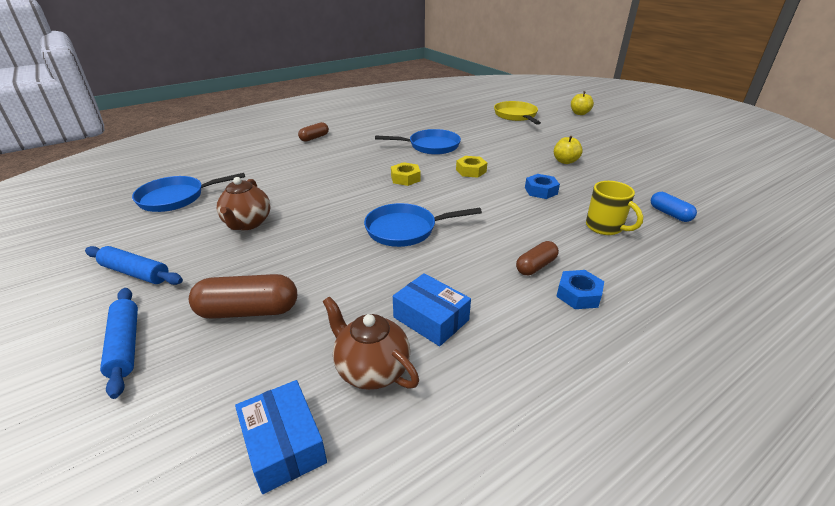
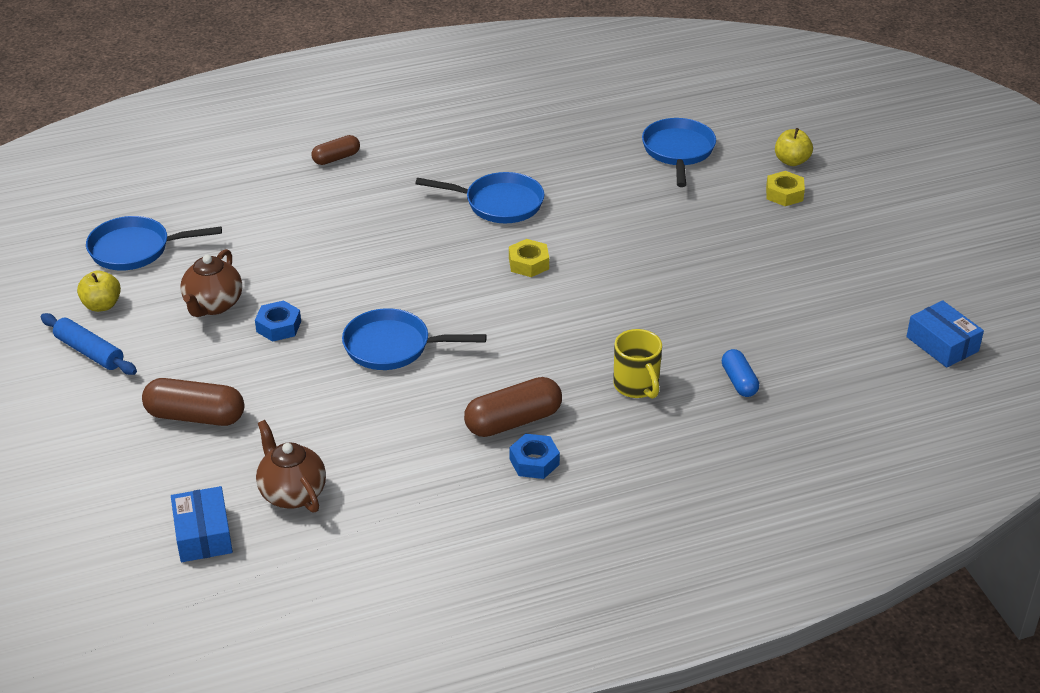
camera: 15 degrees right, 5 degrees up
(125, 345) = (82, 429): blue rolling pin -> none
(405, 178) = (431, 263): yellow nut -> yellow nut (784, 194)
(431, 319) = (368, 458): blue box -> blue box (942, 344)
(516, 116) = (678, 151): yellow pan -> blue pan
(536, 266) = (513, 421): brown capsule -> brown capsule, size x1.66
(541, 191) = (600, 315): blue nut -> blue nut (278, 326)
(565, 161) = (677, 267): yellow apple -> yellow apple (102, 305)

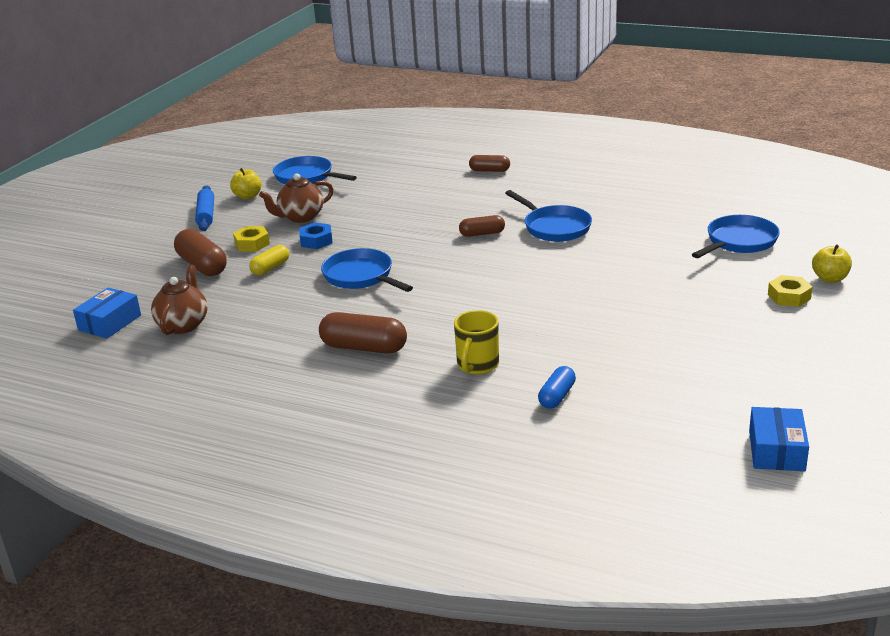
camera: 45 degrees right, 10 degrees down
(280, 382) = (270, 268): none -> yellow capsule
(440, 241) = (482, 234): none -> brown capsule
(528, 263) = (519, 266): yellow nut -> yellow nut (252, 244)
(534, 462) = (339, 376): blue nut -> none

